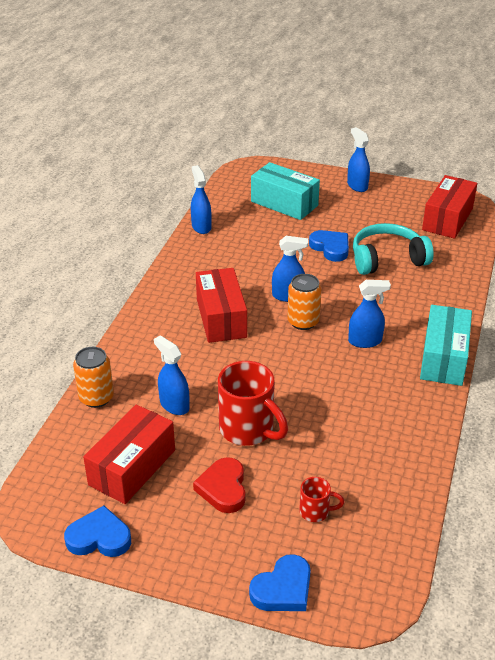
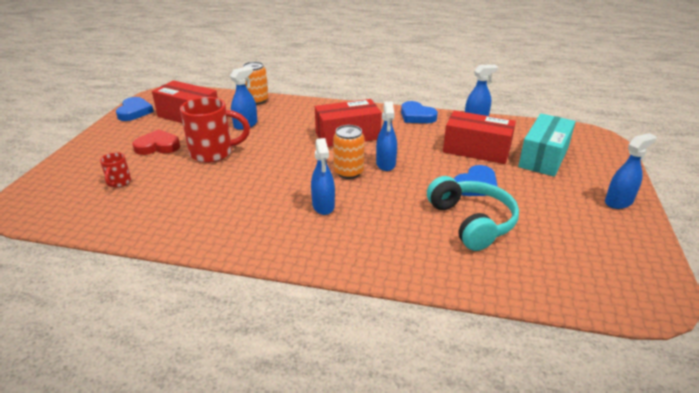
camera: 85 degrees right, 5 degrees down
(248, 430) = (213, 153): red mug -> red mug turned 135 degrees counterclockwise
(283, 589) = (57, 171): blue heart -> blue heart (416, 116)
(443, 358) = (298, 257): turquoise box -> none
(447, 219) = (593, 275): red box -> red box (476, 150)

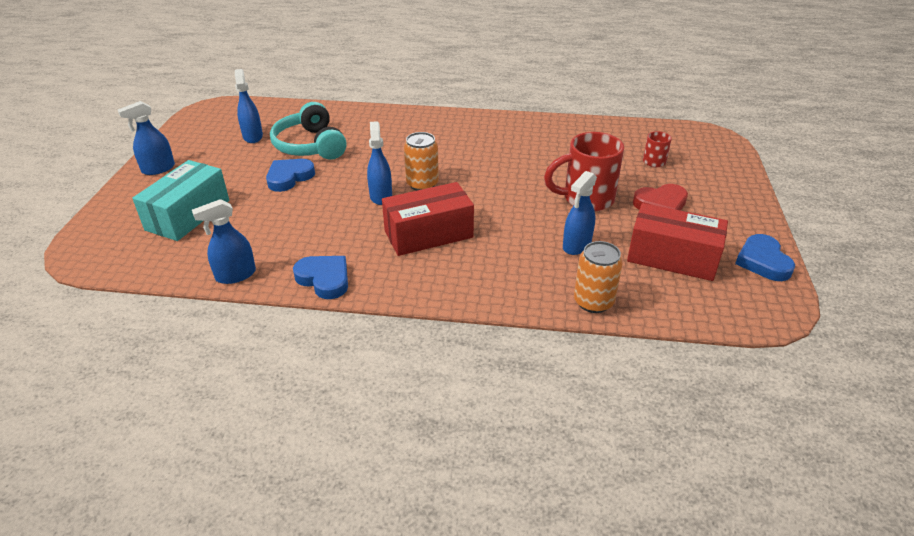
camera: 175 degrees right, 5 degrees up
(323, 206) = (442, 151): blue spray bottle -> blue spray bottle (253, 136)
(476, 150) = (264, 221): red box -> none

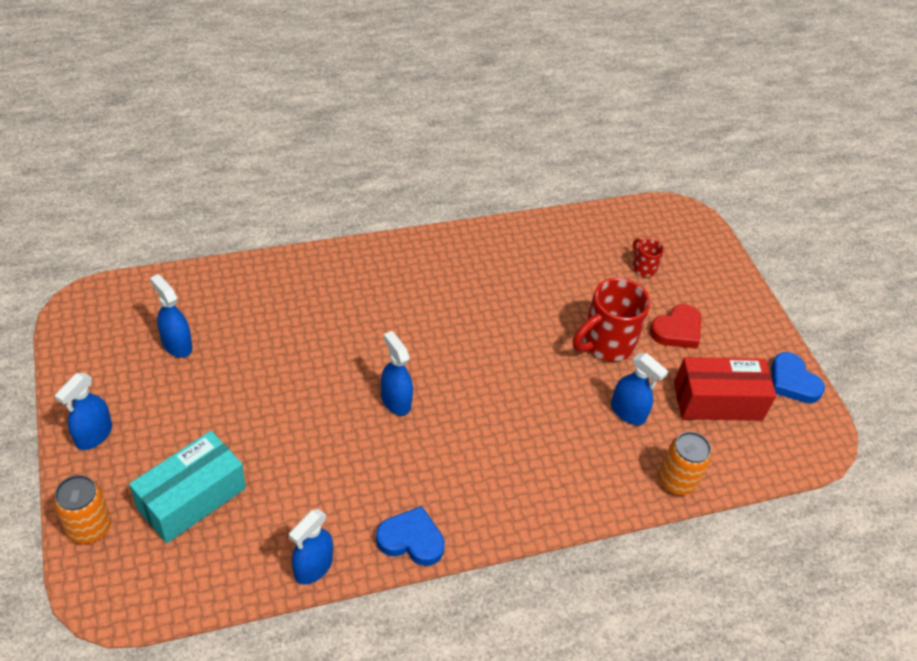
camera: 30 degrees left, 10 degrees up
(188, 215) = (192, 498): turquoise box -> turquoise box turned 45 degrees clockwise
(289, 177) = (271, 402): blue heart -> none
(311, 145) = (262, 341): turquoise headphones -> none
(422, 184) = (429, 369): orange can -> orange can (89, 527)
(428, 234) = (479, 442): red box -> none
(576, 245) = (628, 412): blue spray bottle -> blue spray bottle turned 60 degrees counterclockwise

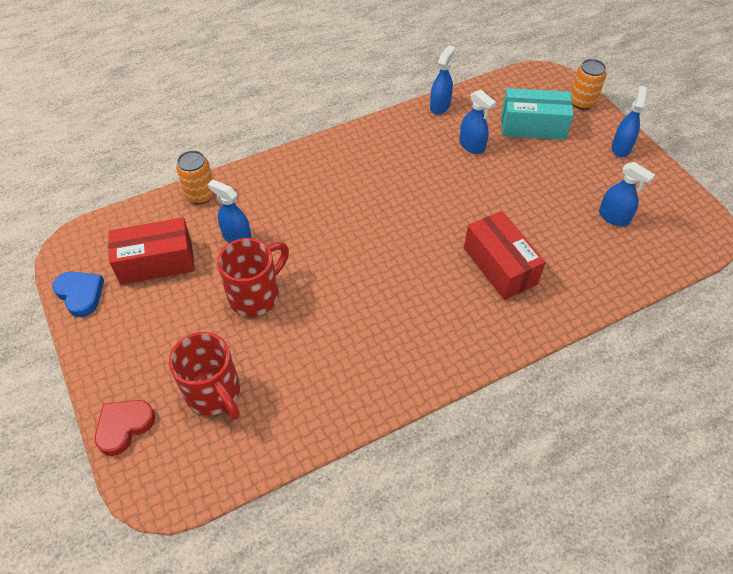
camera: 175 degrees right, 5 degrees up
(192, 498) = (533, 126): turquoise box -> turquoise box turned 60 degrees clockwise
(338, 320) = (499, 266): none -> red box
(395, 401) = (426, 209): blue spray bottle -> blue spray bottle (472, 146)
(411, 540) = (385, 129): blue heart -> none
(643, 268) = (214, 393): red mug -> red mug, size x2.02
(677, 330) = (185, 324): red heart -> red heart (124, 426)

